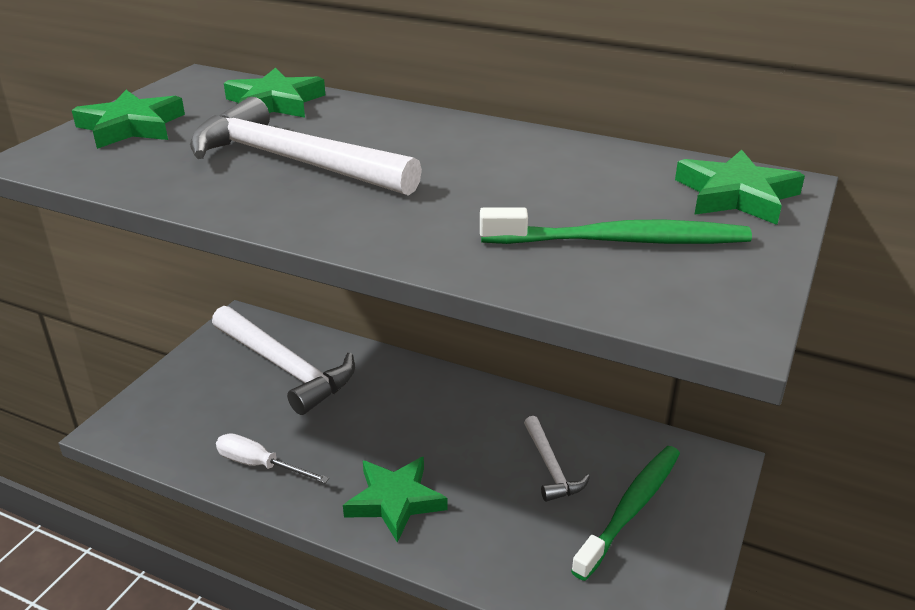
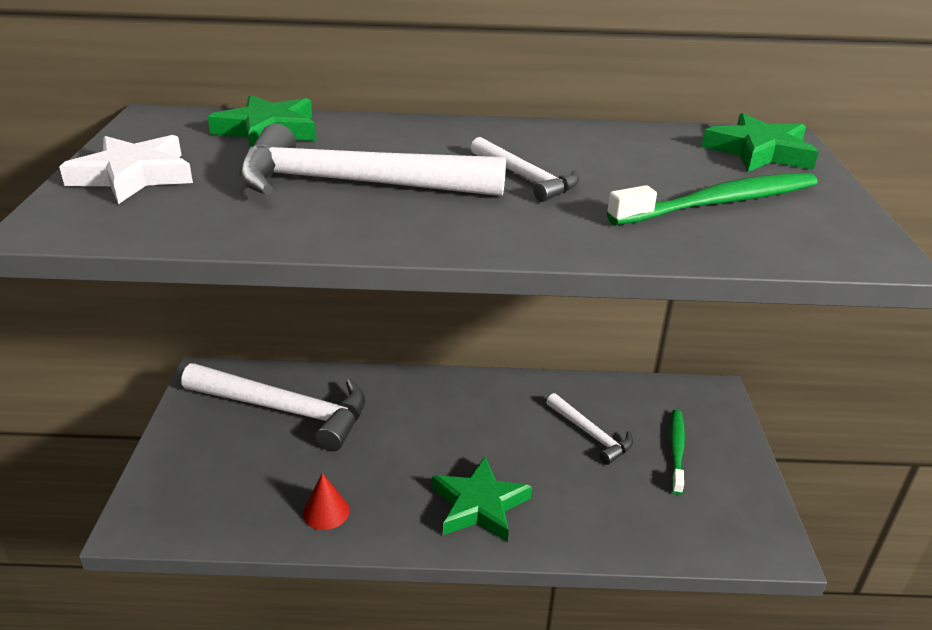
camera: 25 degrees left, 0 degrees up
(131, 127) = (133, 176): green star -> white star
(260, 465) = (326, 511): white screwdriver -> red cone
(451, 182) = (526, 178): none -> white hammer
(631, 509) = (676, 450): green toothbrush -> green toothbrush, size x0.65

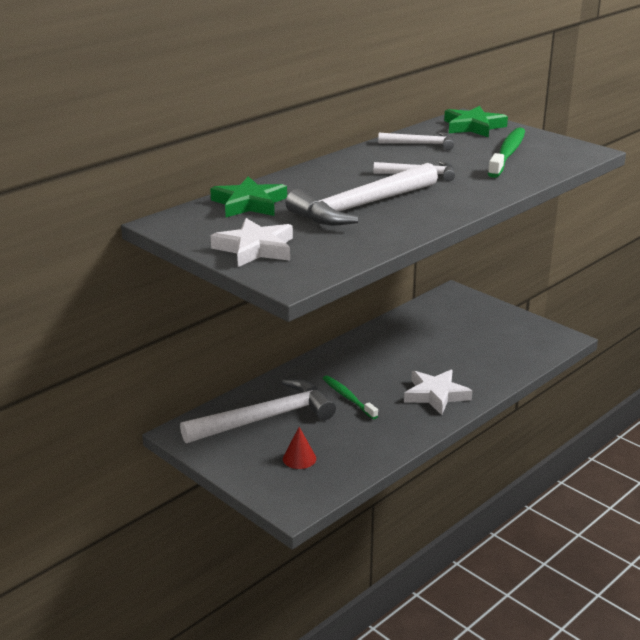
camera: 45 degrees left, 5 degrees down
(326, 511) = (375, 441): red cone -> red cone (299, 458)
(479, 505) = (435, 395): green star -> white star
(591, 434) = (432, 340): white hammer -> white hammer (421, 144)
(676, 450) = (476, 325): green toothbrush -> green toothbrush (348, 397)

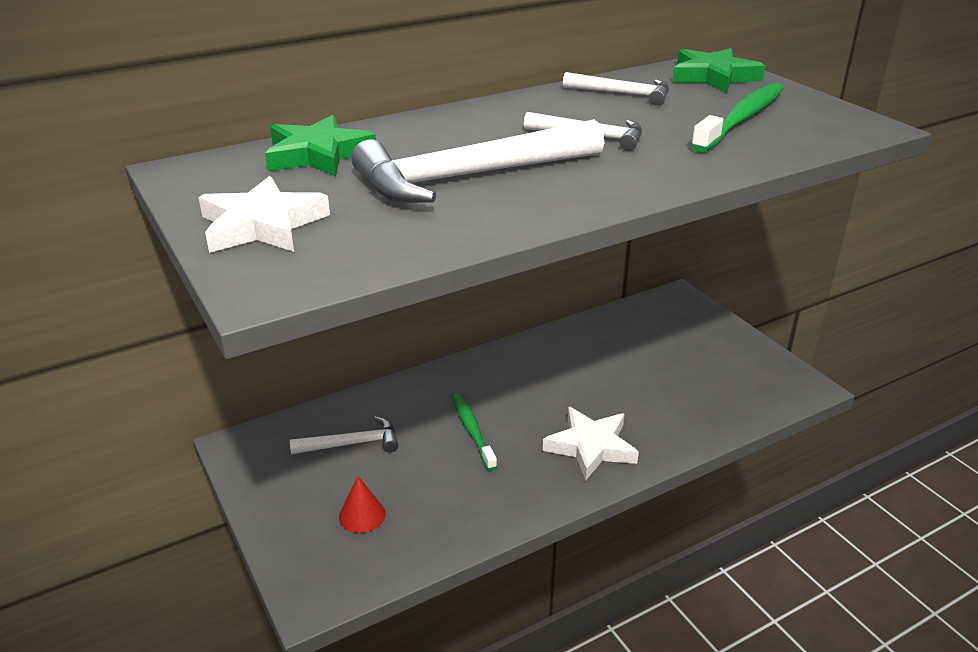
camera: 15 degrees right, 5 degrees up
(266, 418) = (352, 444): white hammer -> white hammer, size x0.52

